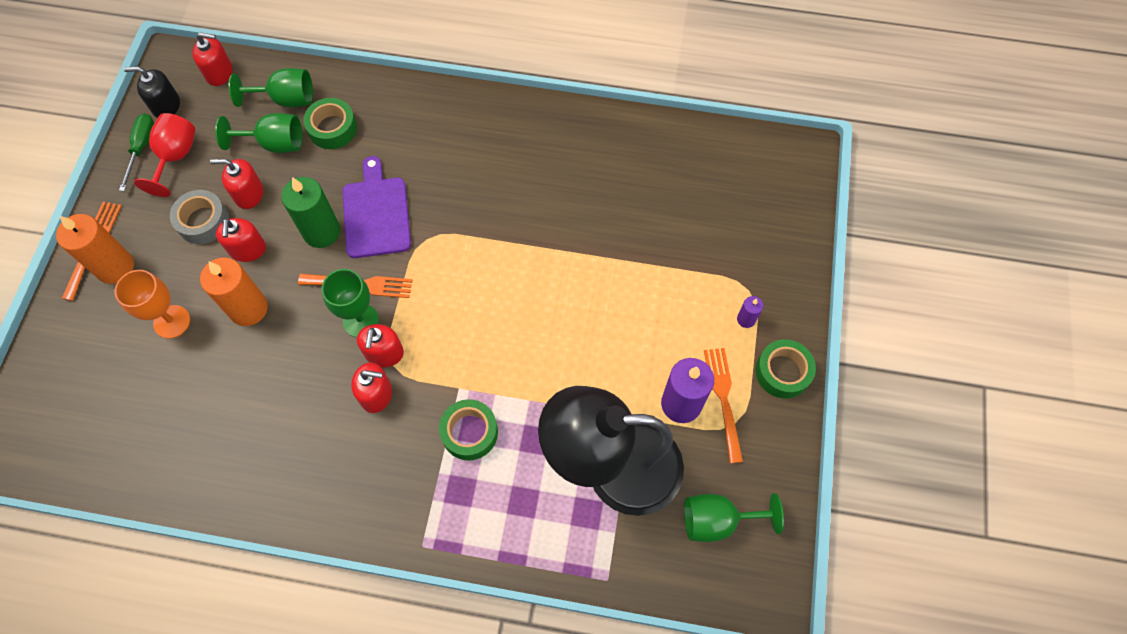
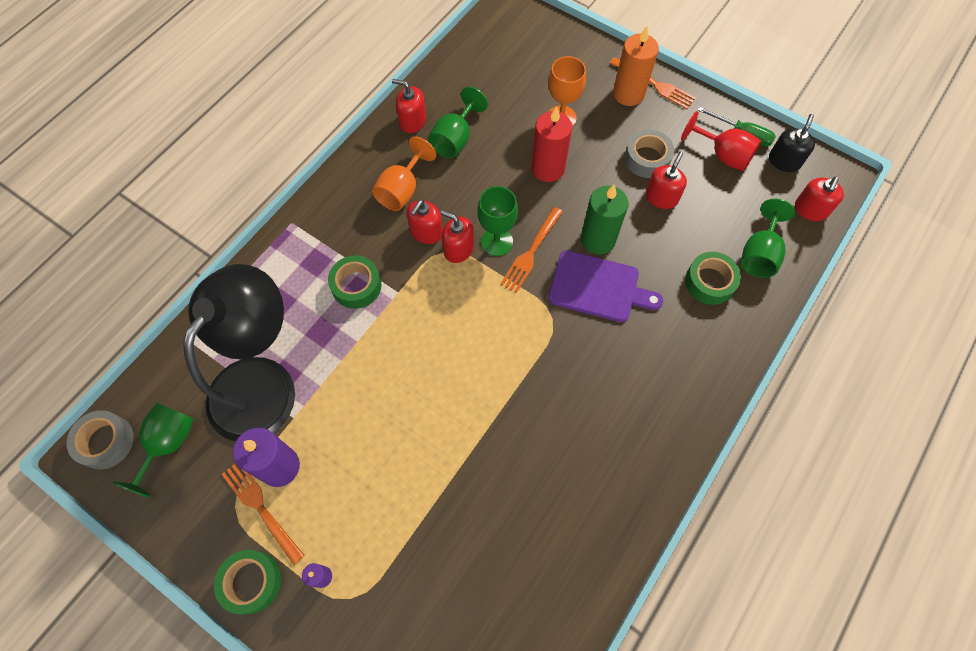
camera: 115 degrees right, 0 degrees up
(247, 249) = (605, 182): red soap dispenser -> red soap dispenser (412, 121)
(248, 309) = (548, 168): orange candle -> red candle
(275, 143) = (709, 231): green goblet -> green goblet (455, 139)
(332, 445) = (402, 190): none -> orange goblet
(723, 399) = (261, 508): orange fork -> orange fork turned 150 degrees counterclockwise
(749, 586) = (105, 442): none -> grey tape

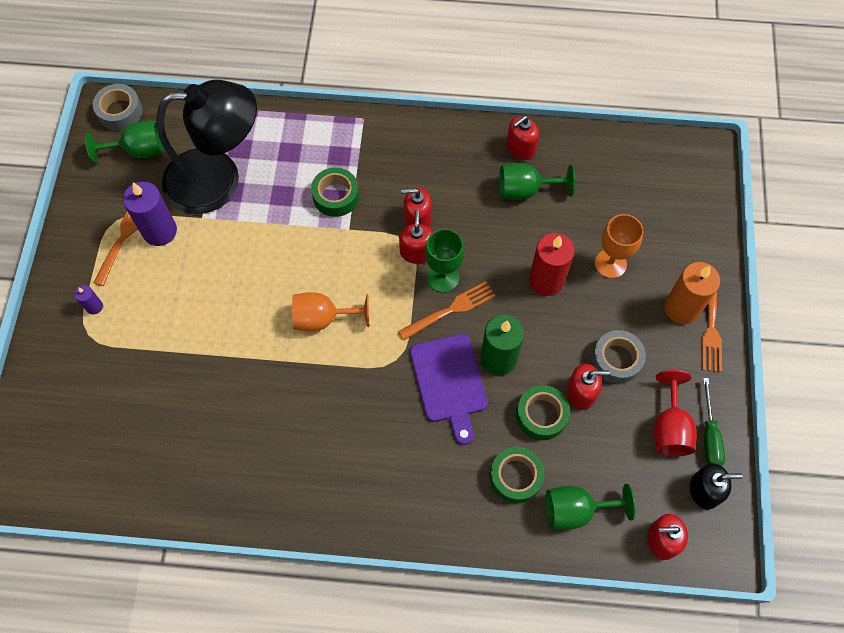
camera: 60 degrees right, 0 degrees up
(251, 582) = (69, 263): green tape -> green tape (541, 415)
(402, 190) = (446, 179): orange goblet -> orange goblet (323, 318)
(412, 121) = (520, 148): red soap dispenser -> red soap dispenser turned 120 degrees counterclockwise
(531, 252) = (450, 310): orange fork -> orange fork turned 150 degrees clockwise

